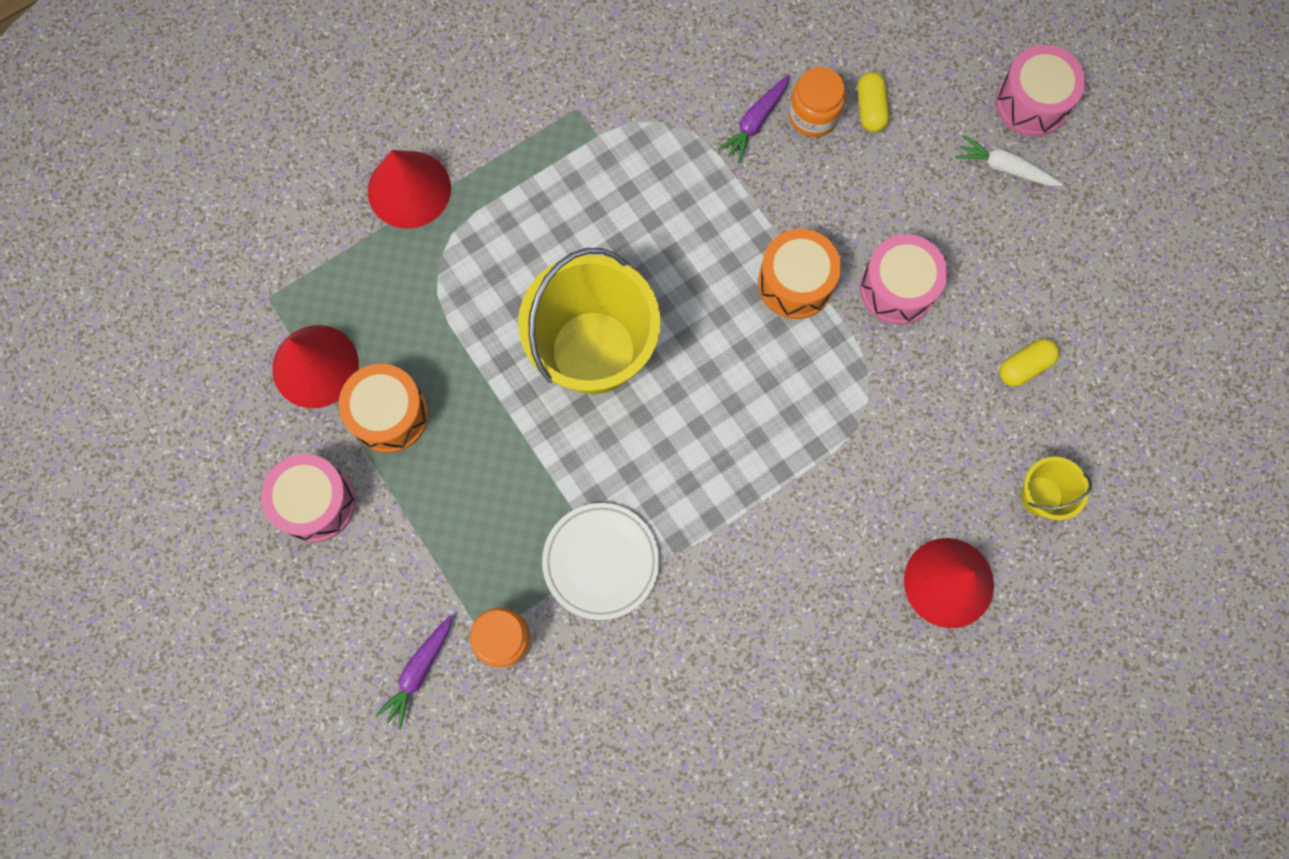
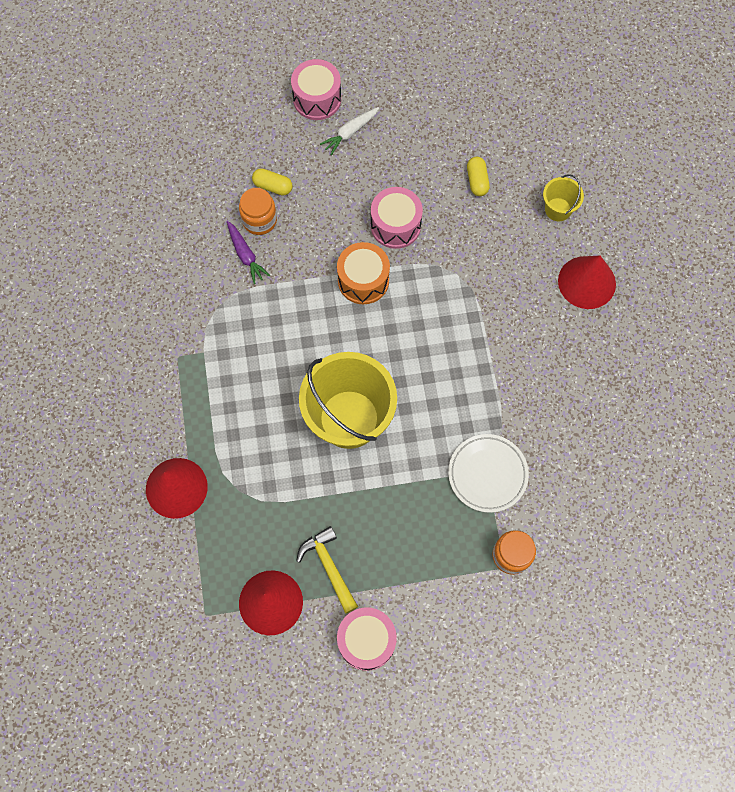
camera: 65 degrees left, 5 degrees down
(389, 415) = (329, 566): orange drum -> yellow hammer
(419, 671) = (509, 618): purple carrot -> none

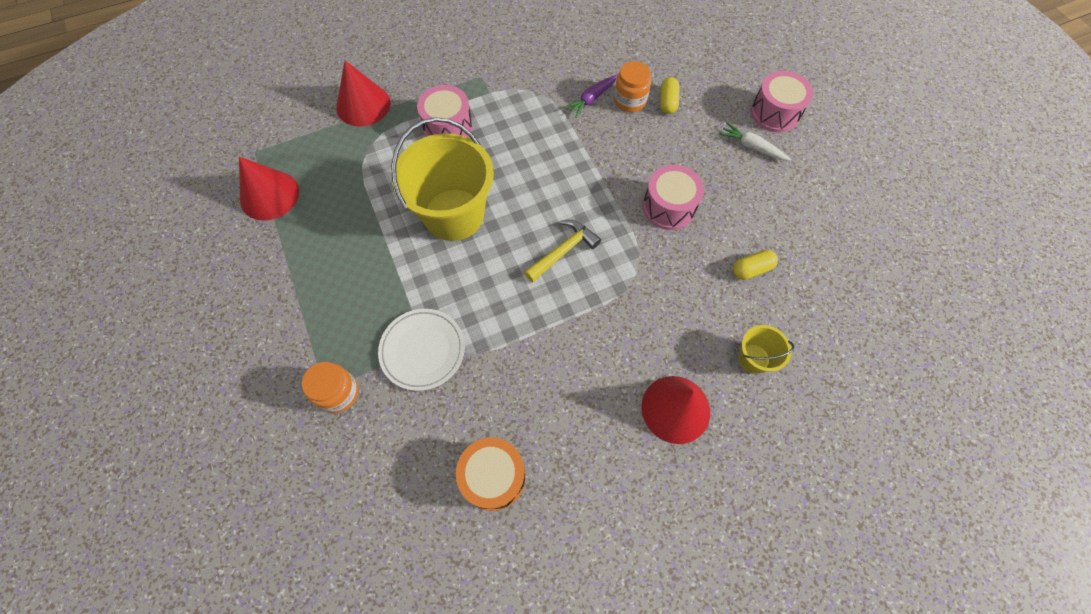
camera: 75 degrees right, 5 degrees down
(329, 566) = (307, 232): yellow hammer -> yellow hammer (563, 251)
(363, 280) = (599, 193): orange drum -> orange drum (493, 477)
(366, 640) = (239, 278): pink drum -> pink drum (448, 127)

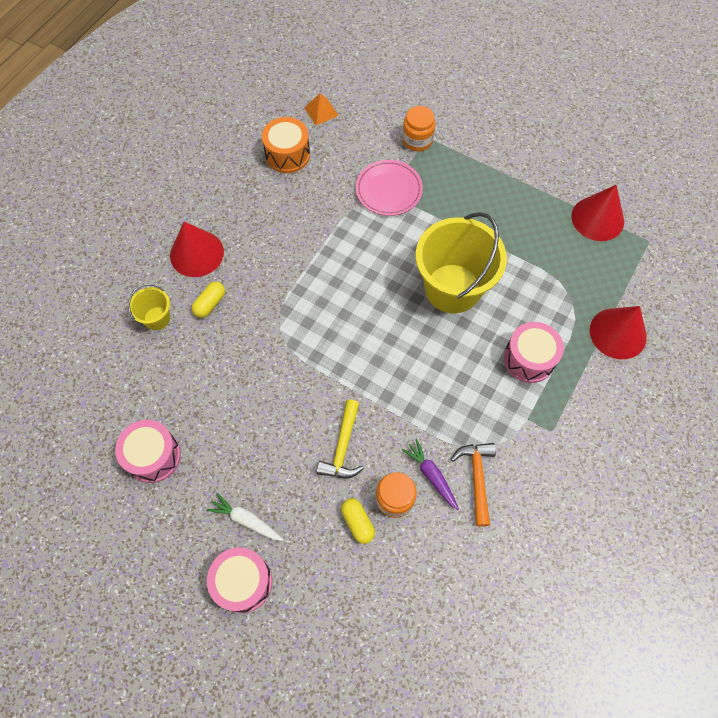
camera: 145 degrees right, 0 degrees up
(406, 518) = (321, 111): none -> orange pyramid
(422, 350) = (388, 190): white plate -> pink plate
(560, 80) = (476, 478): none -> orange hammer
(563, 251) = (347, 312): yellow hammer -> yellow hammer (342, 447)
(591, 99) = (431, 475): purple carrot -> purple carrot turned 45 degrees counterclockwise
(668, 207) = (288, 403): pink drum -> pink drum (153, 456)
(751, 269) = (190, 389): yellow capsule -> yellow capsule (210, 304)
(752, 147) = (246, 520): white carrot -> white carrot turned 150 degrees counterclockwise

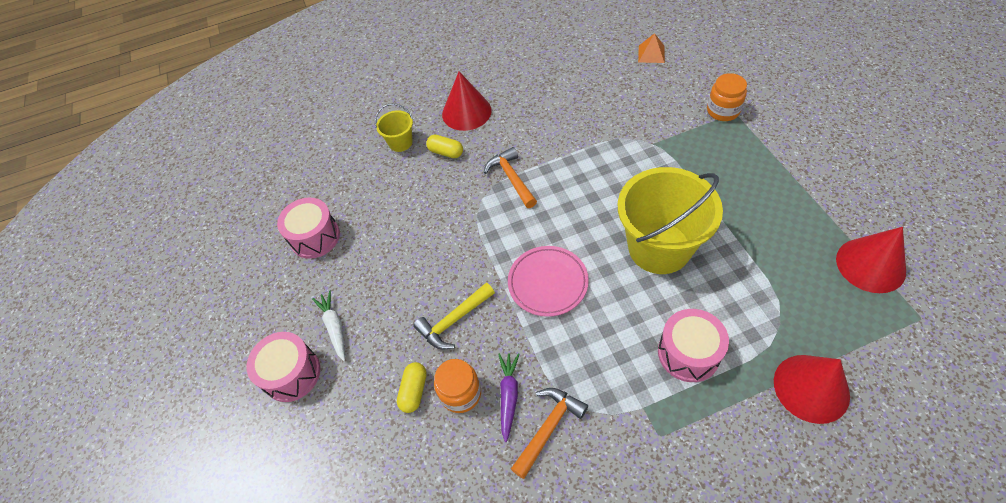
camera: 45 degrees right, 10 degrees down
(210, 304) = (446, 152): yellow capsule -> yellow capsule turned 45 degrees clockwise
(287, 155) = (596, 74): orange drum -> none
(290, 295) = (511, 178): none -> orange hammer
(388, 190) = (663, 138): pink plate -> pink plate (548, 283)

